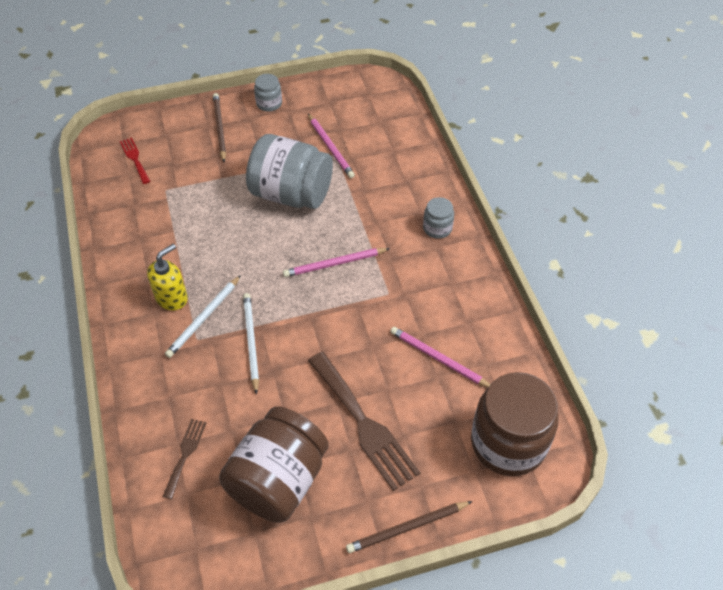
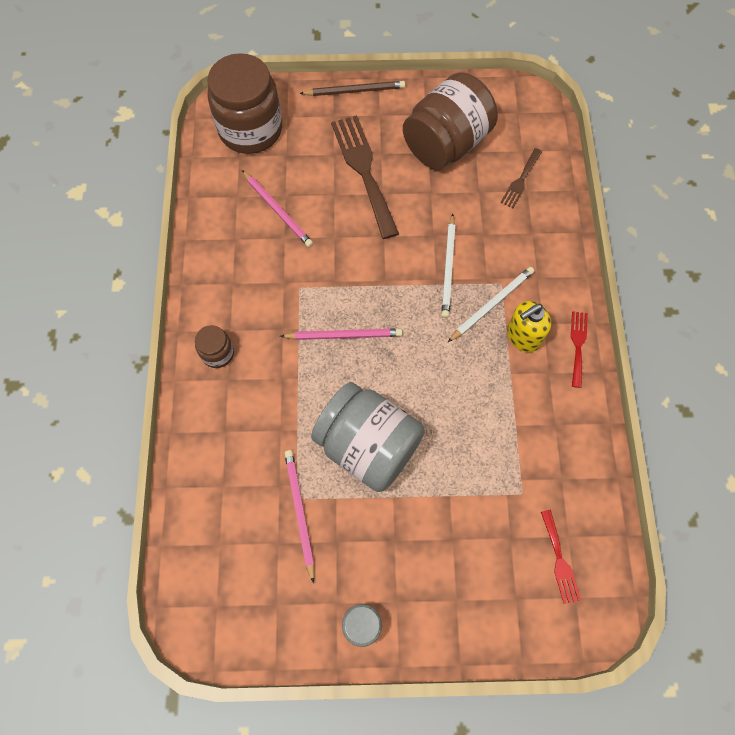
camera: 165 degrees left, 15 degrees up
(120, 301) = (578, 345): none -> red fork
(219, 128) = (440, 590): brown pencil -> none
(437, 228) = (217, 353): grey jar -> brown jar

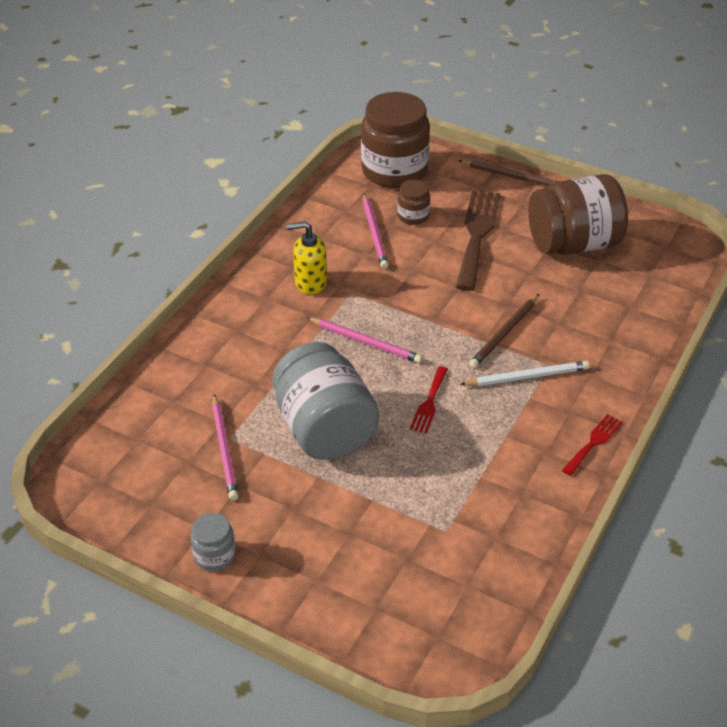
camera: 30 degrees right, 25 degrees down
(217, 353) = (243, 309): brown jar -> brown jar (413, 216)
(299, 512) = (224, 449): pink pencil -> pink pencil turned 150 degrees clockwise
(448, 267) = (505, 333): white pencil -> brown pencil
(520, 180) = (629, 297): brown fork -> none
(523, 336) = (540, 413): yellow soap dispenser -> yellow soap dispenser (310, 282)
(559, 560) = (444, 599): red fork -> red fork (429, 403)

